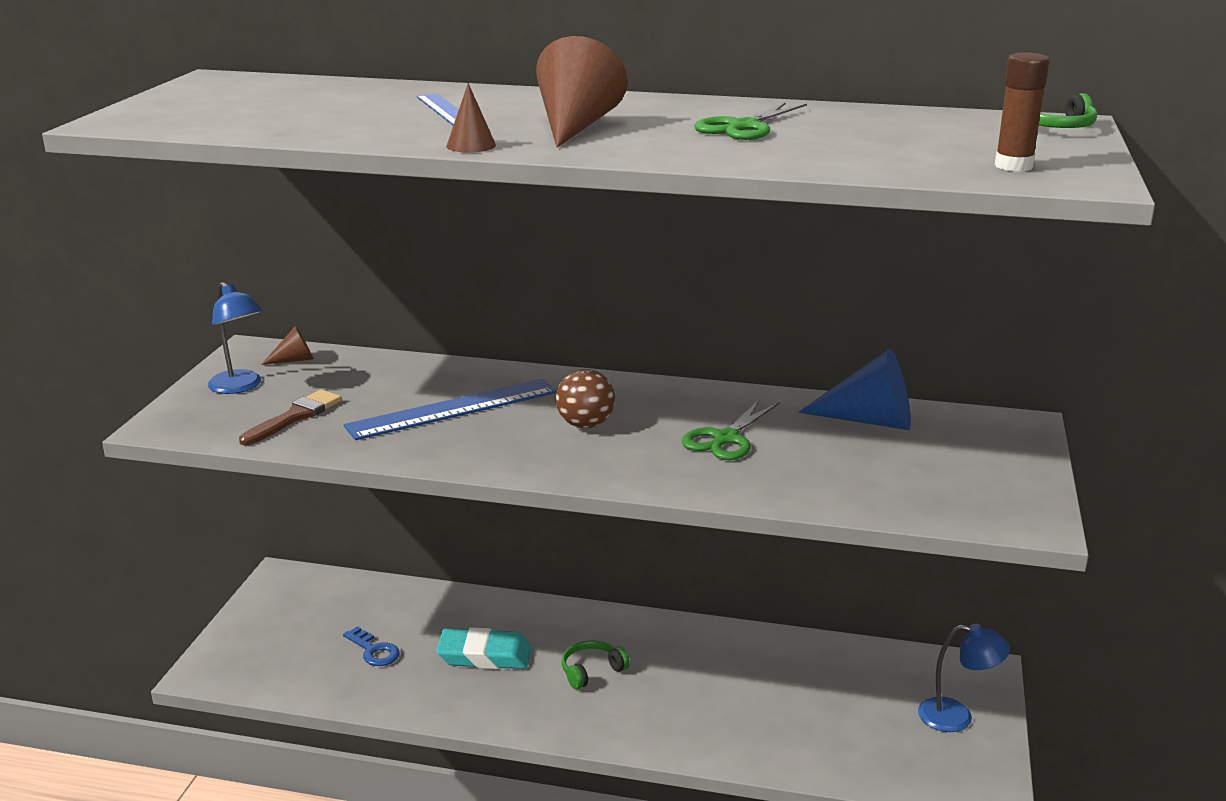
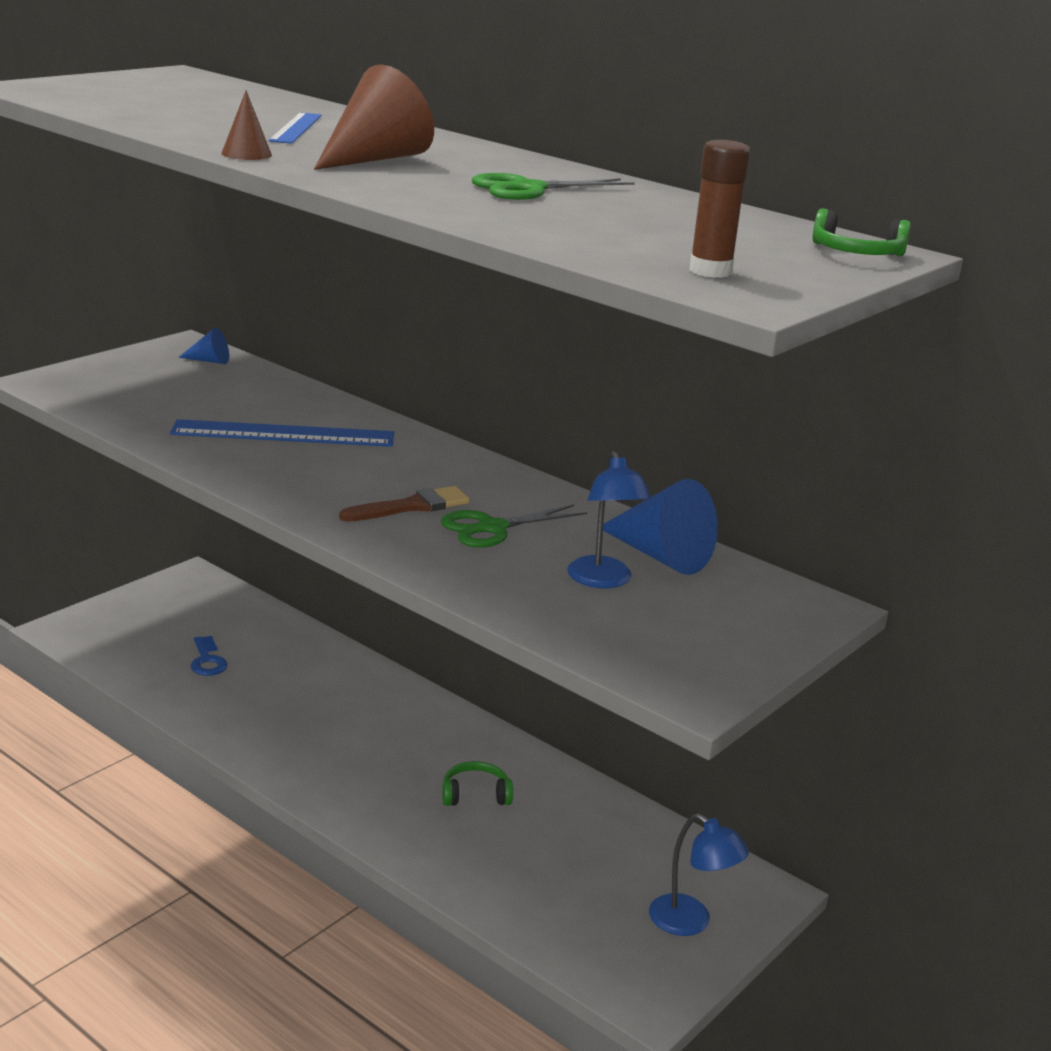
camera: 25 degrees right, 0 degrees up
(240, 387) = (138, 369): blue lamp -> blue lamp (603, 580)
(294, 360) = (209, 361): brown cone -> blue cone
(295, 417) = (148, 403): brown brush -> brown brush (411, 506)
(484, 655) = (294, 698): turquoise eraser -> none
(585, 425) = (380, 479): brown ball -> none
(591, 671) = (374, 745): green headphones -> green headphones (475, 795)

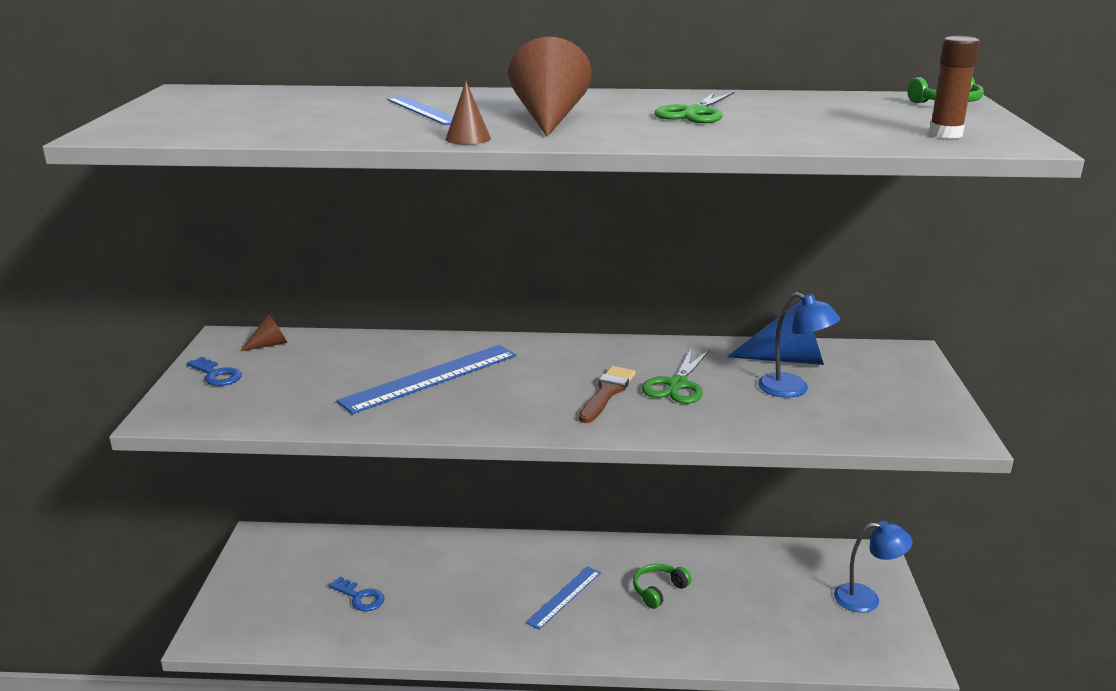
camera: 35 degrees left, 0 degrees up
(129, 368) = (216, 375): none -> blue key
(209, 361) = (269, 344): blue cone -> brown cone
(377, 751) = (564, 597): none -> blue ruler

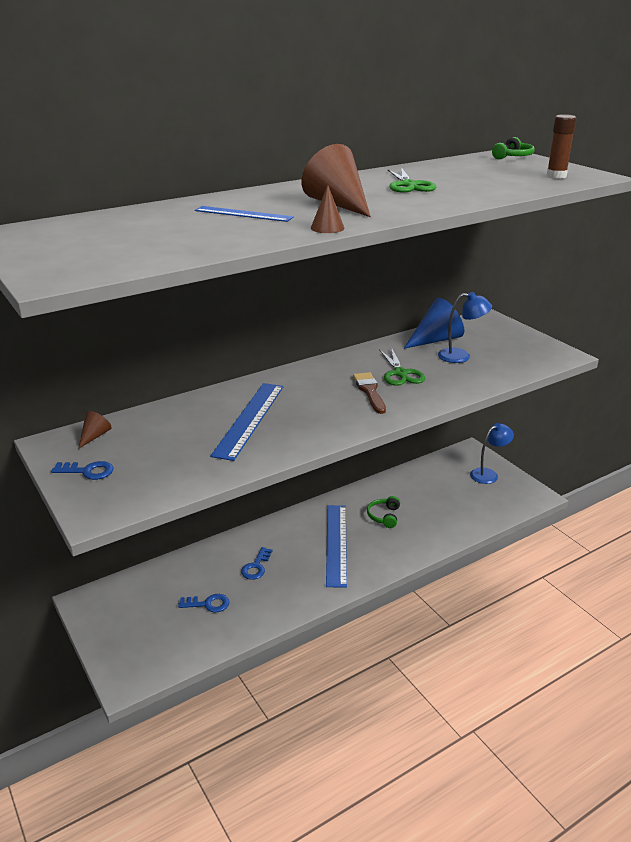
camera: 35 degrees left, 5 degrees up
(449, 581) = (256, 567): none -> blue key
(564, 597) = (336, 544): blue ruler -> blue ruler, size x1.66

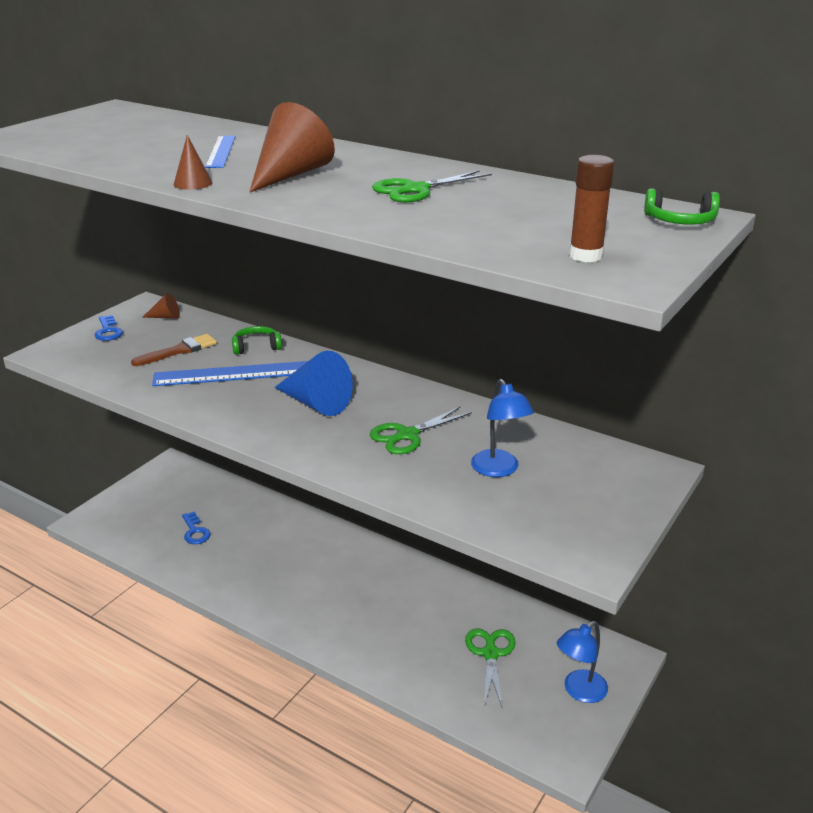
camera: 65 degrees right, 0 degrees up
(256, 567) = (263, 543): blue key -> none
(336, 544) = (332, 587): blue ruler -> none
(369, 391) = (344, 425): brown brush -> brown brush (179, 351)
(384, 516) = (408, 612): green headphones -> green headphones (256, 347)
(435, 340) = (533, 441): blue cone -> blue cone (315, 403)
(442, 495) = (490, 653): none -> green scissors
(488, 474) = (579, 691): blue lamp -> blue lamp turned 105 degrees clockwise

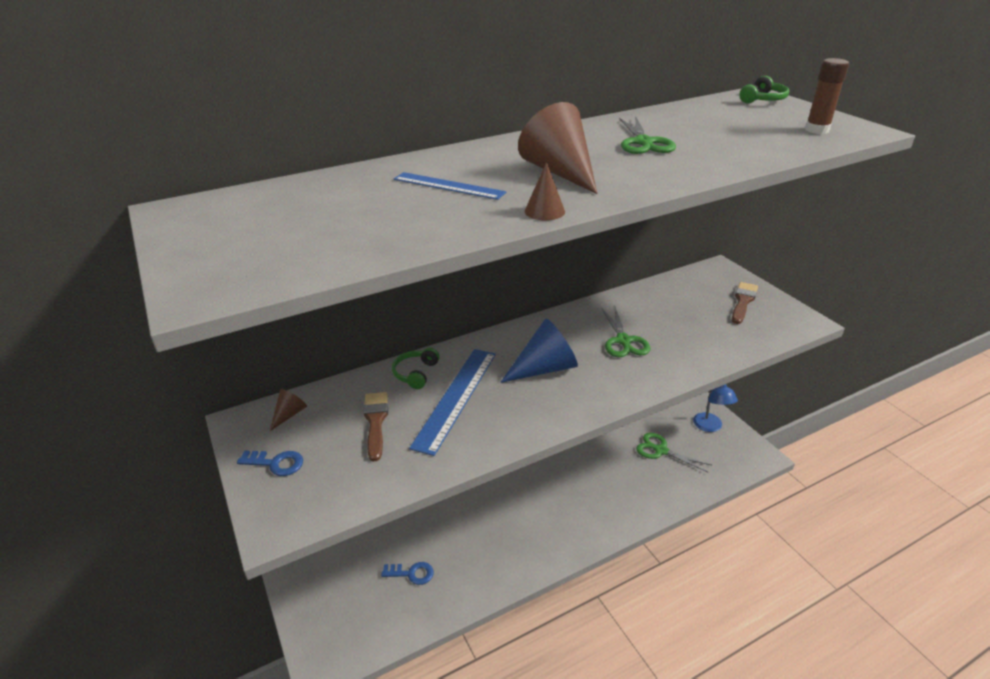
camera: 60 degrees left, 5 degrees up
(499, 470) = (690, 319): blue lamp -> none
(588, 502) = (743, 301): none -> brown brush

